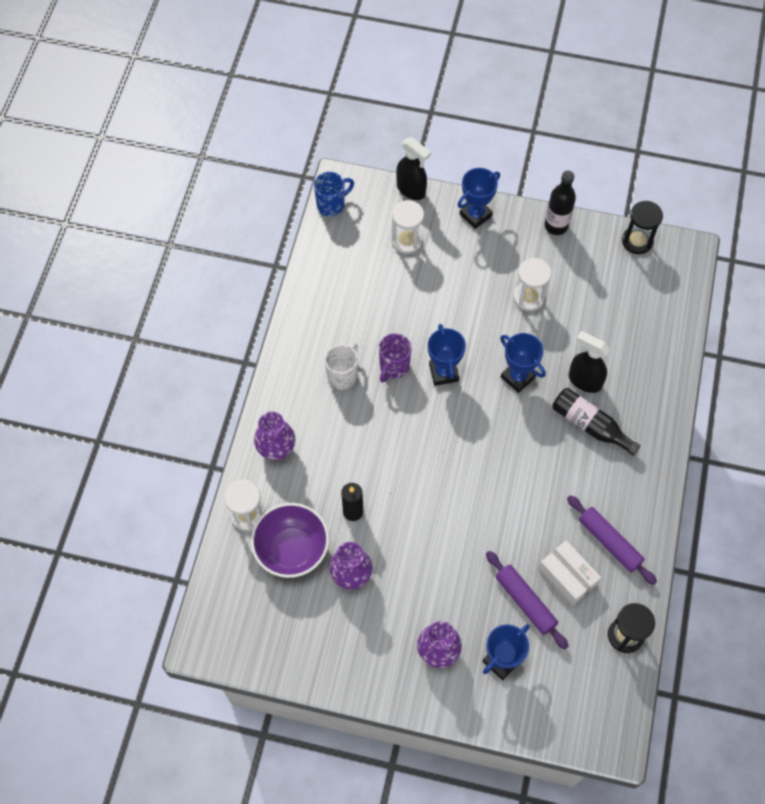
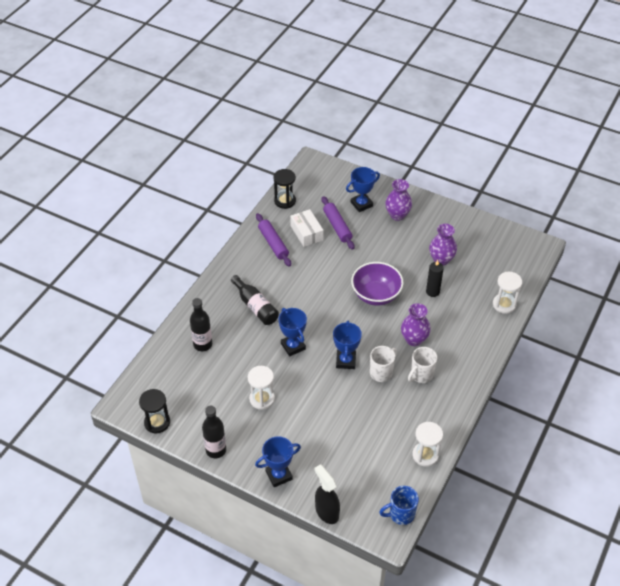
camera: 165 degrees left, 15 degrees down
(276, 449) = (479, 338): purple vase -> purple vase (414, 339)
(292, 549) = (477, 280): purple bowl -> purple bowl (376, 295)
(393, 367) = (381, 372): purple mug -> white mug
(407, 241) = (344, 466): white hourglass -> white hourglass (425, 455)
(584, 381) = (246, 334): black spray bottle -> none
(633, 352) = (203, 344): none -> black bottle

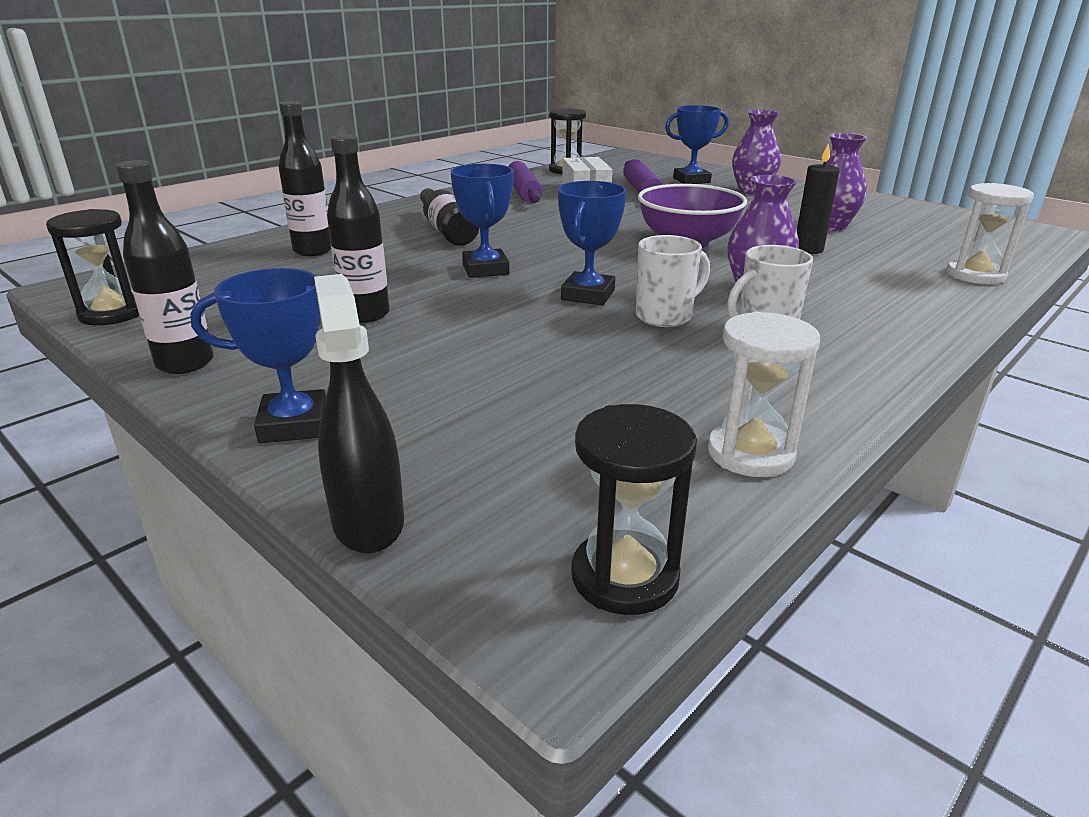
camera: 15 degrees right, 20 degrees down
(262, 399) = (365, 314): white hourglass -> black bottle
(401, 514) = (624, 576): blue mug -> black hourglass

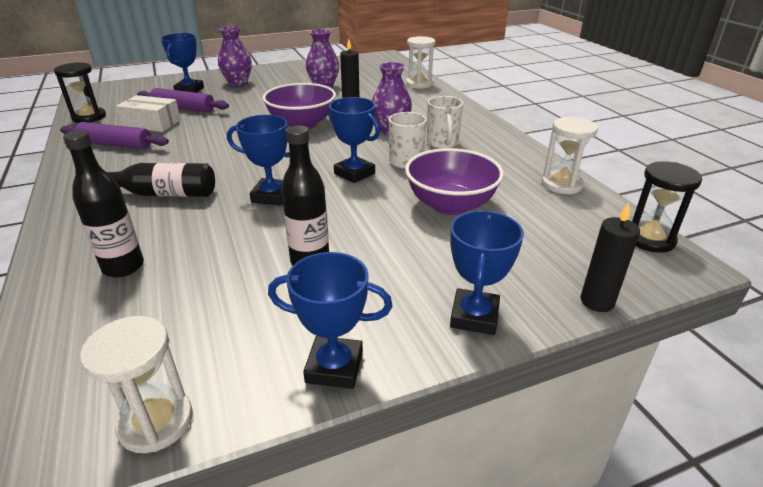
camera: 65 degrees left, 5 degrees up
(112, 313) = (156, 422): black hourglass -> white hourglass
(185, 363) = (334, 367): black bottle -> blue trophy
(368, 522) = (597, 301): black spray bottle -> black candle
(565, 367) = (450, 205): none -> purple bowl

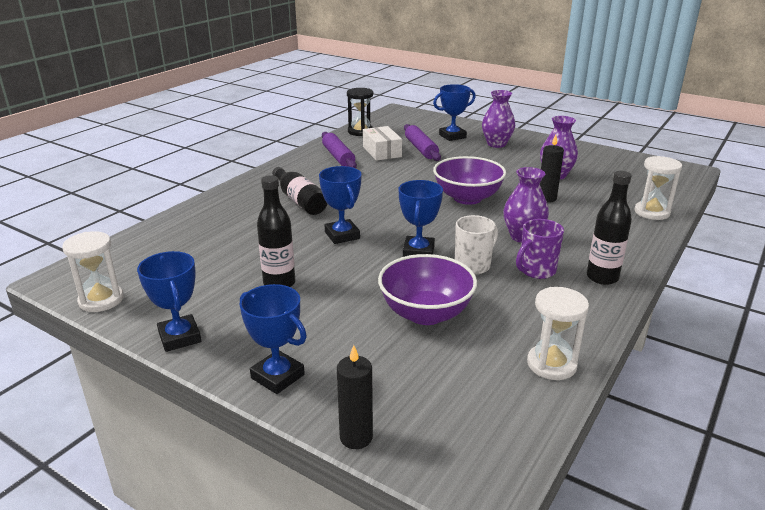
camera: 55 degrees right, 5 degrees down
(123, 267) = (212, 228): black bottle -> black bottle (602, 277)
(442, 143) = (536, 271): white mug -> purple mug
(474, 316) = (277, 376): blue trophy -> blue trophy turned 60 degrees clockwise
(649, 239) = (508, 451): black hourglass -> none

